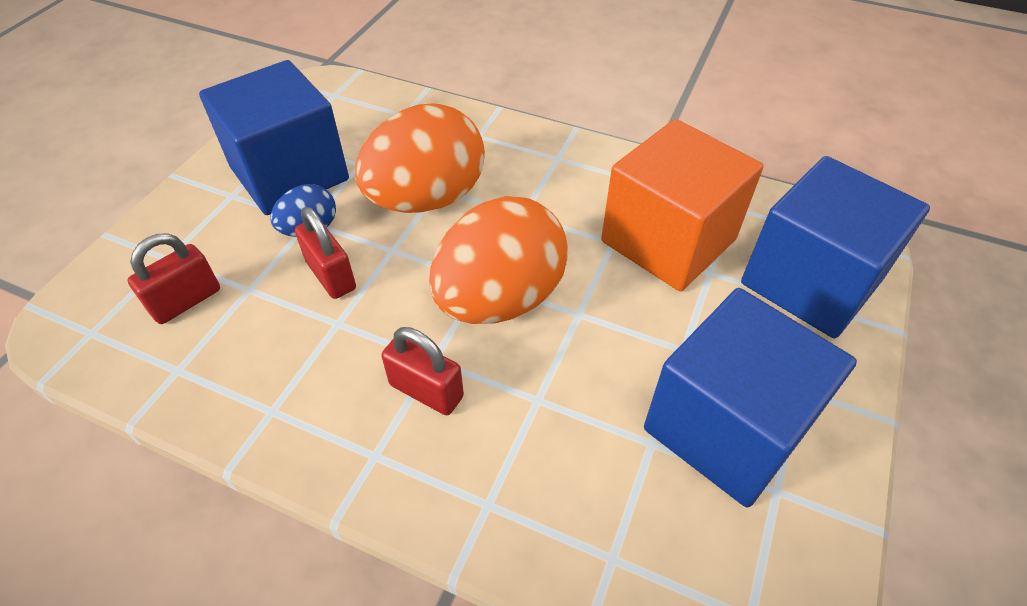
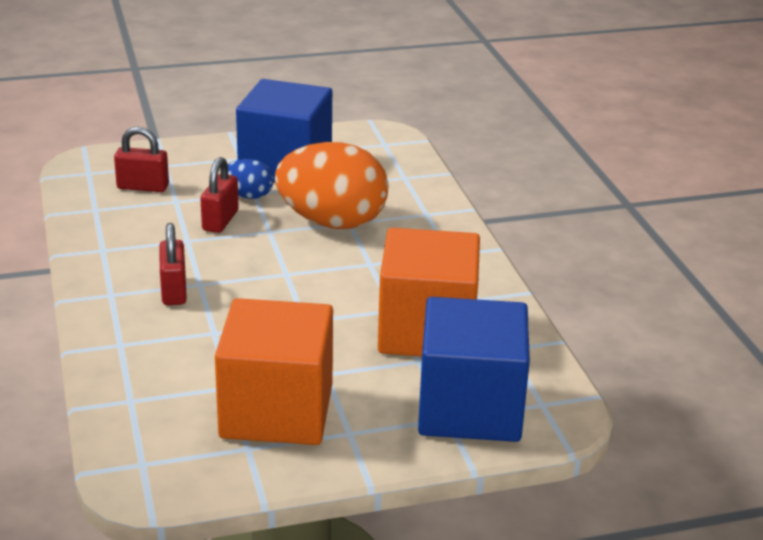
camera: 50 degrees right, 20 degrees down
(500, 299) = (279, 286): orange egg -> none
(726, 427) = (276, 411): blue cube -> orange cube

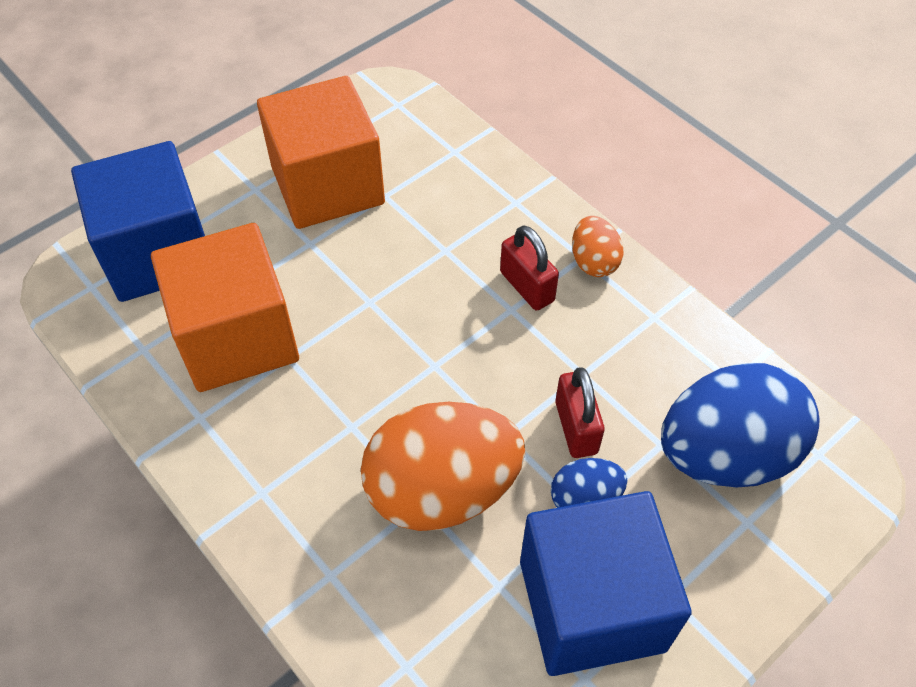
camera: 155 degrees right, 25 degrees up
(106, 288) = (593, 262): none -> orange egg
(143, 187) = (725, 454): red padlock -> blue egg

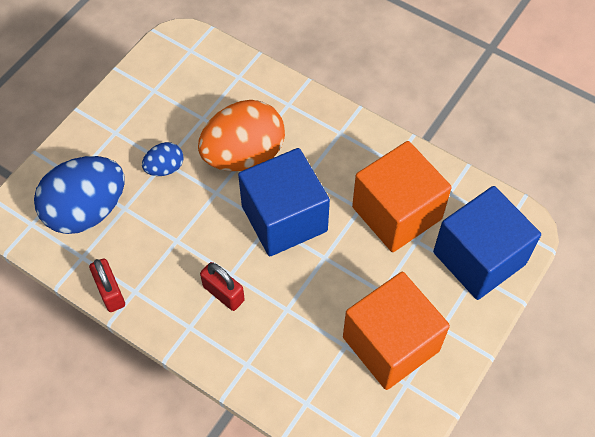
camera: 165 degrees right, 5 degrees up
(576, 427) = (175, 206): red padlock -> red padlock (110, 292)
(591, 605) = (154, 120): blue cube -> blue cube (284, 218)
(593, 262) = (181, 325): orange egg -> none

